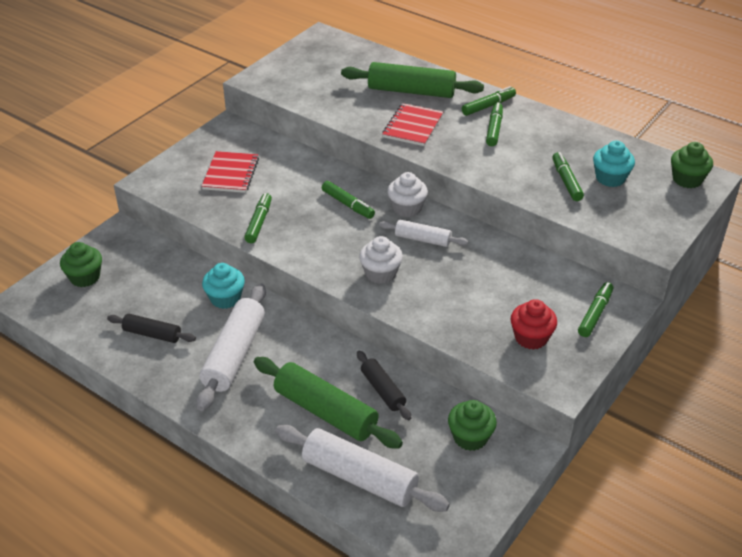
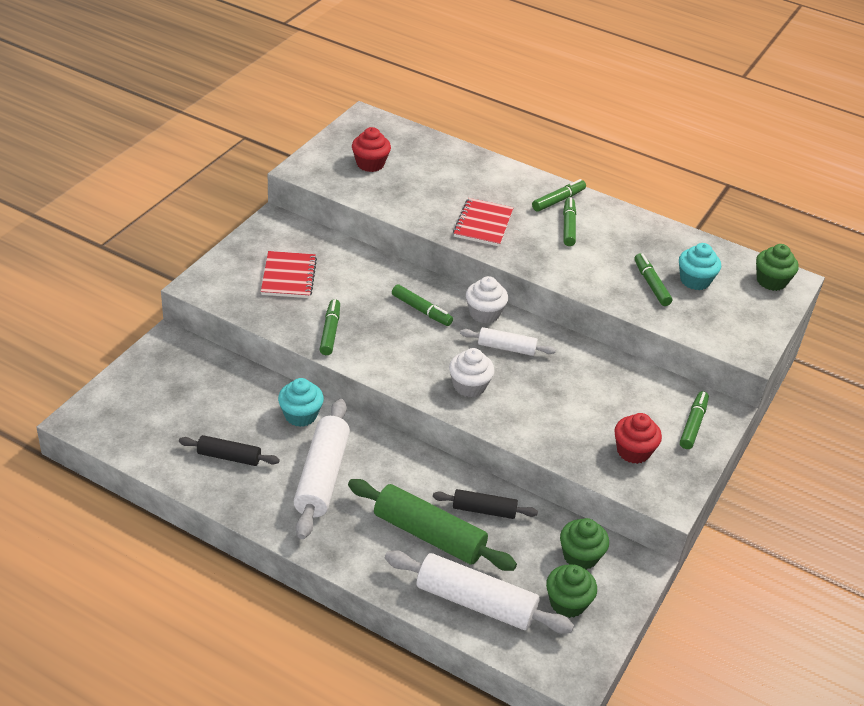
camera: 10 degrees left, 0 degrees up
(85, 277) = (141, 395): green cupcake -> green cupcake (567, 603)
(317, 74) = (370, 164): none -> red cupcake
(383, 390) = (484, 510): black rolling pin -> black rolling pin turned 45 degrees counterclockwise
(411, 91) = (474, 183): green rolling pin -> none

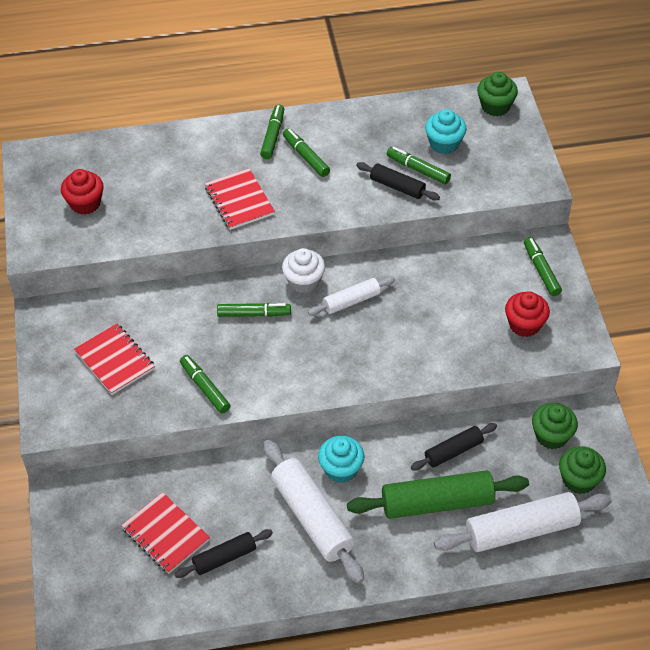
camera: 35 degrees left, 10 degrees up
(207, 414) = (165, 534): none -> red notebook
(300, 415) = (239, 477): turquoise cupcake -> turquoise cupcake (341, 469)
(469, 386) = (359, 357): white cupcake -> none
(619, 285) = (397, 187): none -> black rolling pin

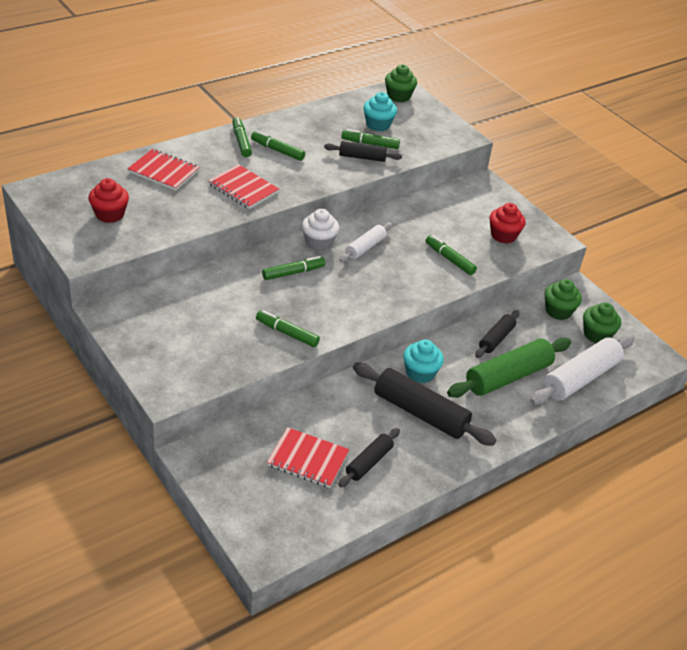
camera: 30 degrees left, 10 degrees down
(115, 360) = (195, 332): red notebook -> red notebook (163, 171)
(312, 517) = (420, 413): white rolling pin -> black rolling pin
(541, 270) = (491, 199): green marker -> green marker (449, 259)

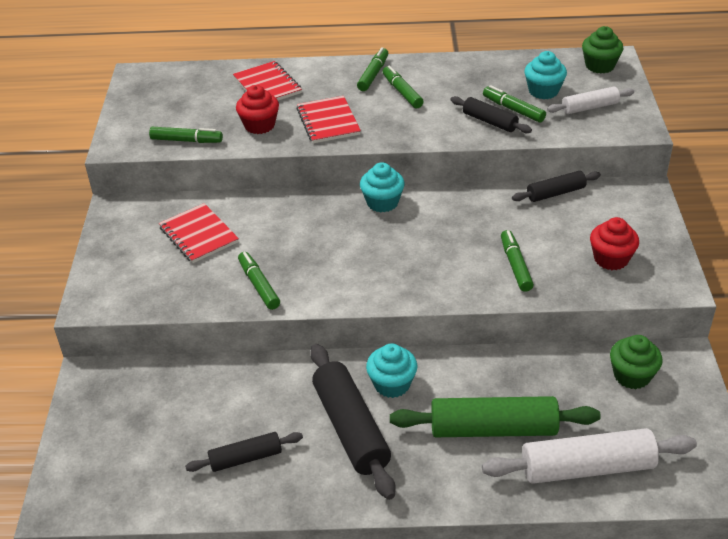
camera: 40 degrees right, 0 degrees up
(110, 214) = (178, 113): red cupcake -> red cupcake (259, 125)
(293, 273) = (325, 225): green marker -> green marker (186, 140)
(308, 459) = (188, 427): red notebook -> red notebook (198, 235)
(319, 242) = (382, 202): white cupcake -> turquoise cupcake
(365, 247) = (428, 223): white rolling pin -> white rolling pin (589, 107)
(496, 339) = (519, 380): black rolling pin -> black rolling pin (555, 193)
(596, 334) = (659, 423): green cupcake -> none

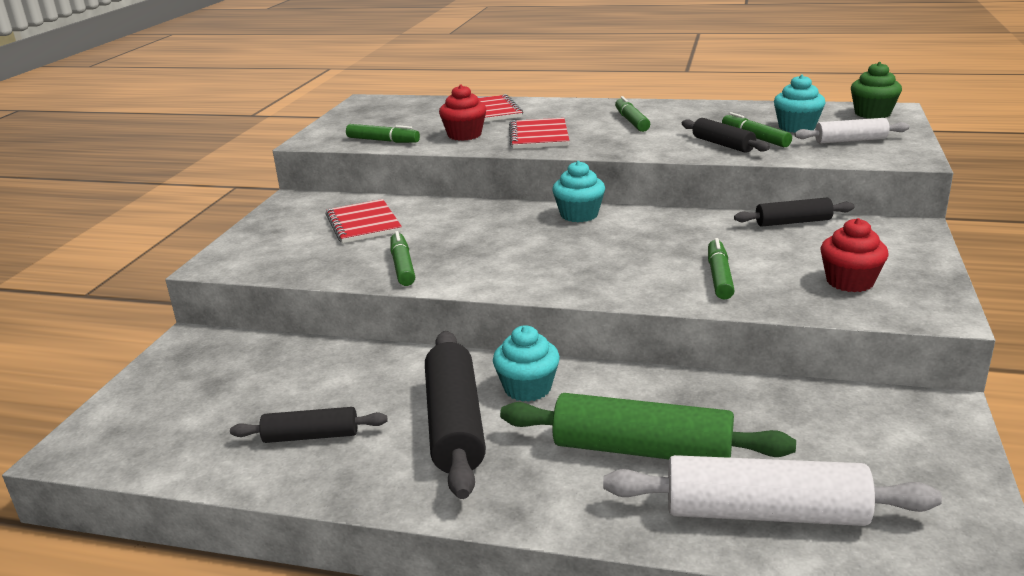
camera: 15 degrees right, 15 degrees down
(373, 74) = (606, 109): green marker -> none
(632, 375) = (859, 419): green cupcake -> none

